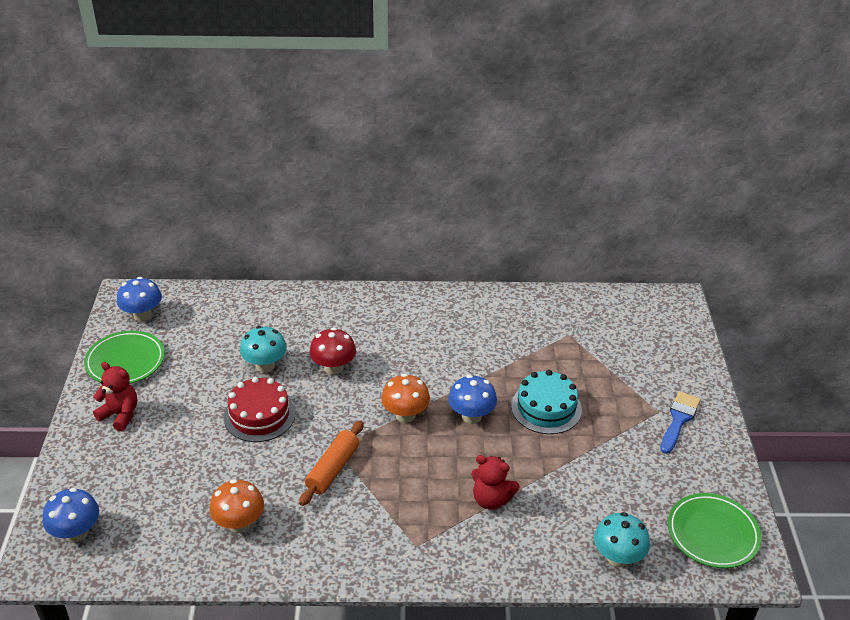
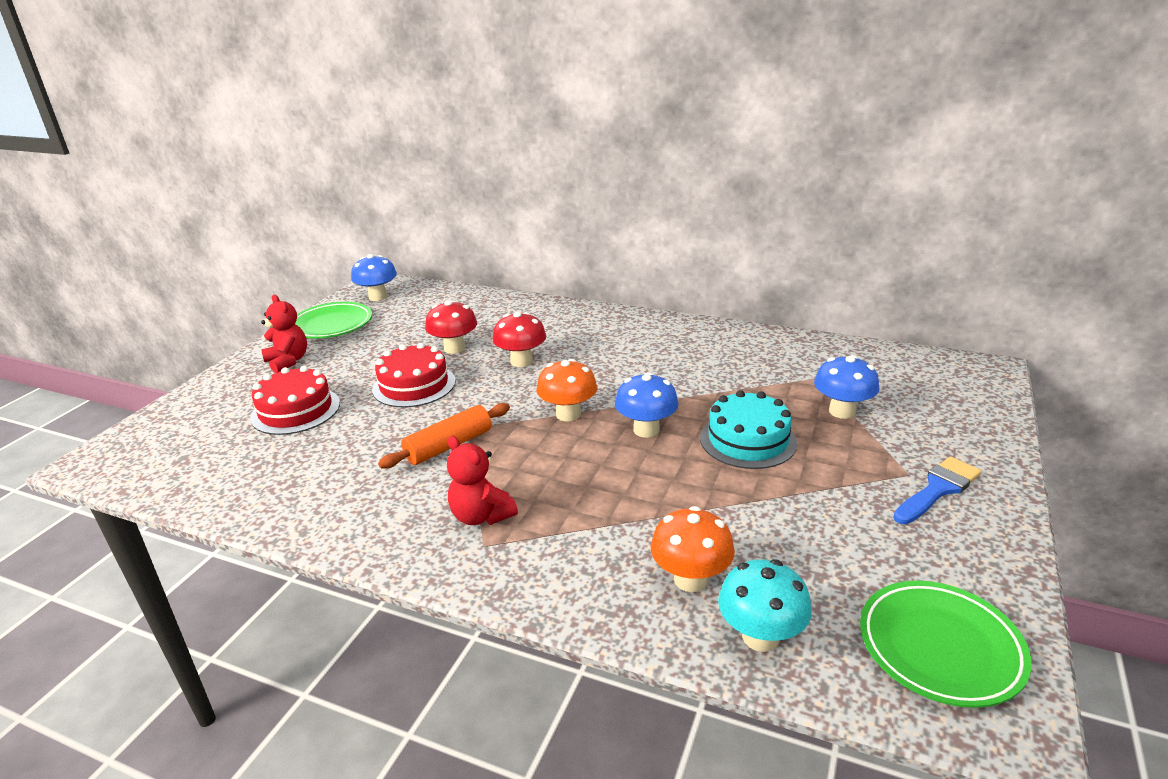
camera: 25 degrees right, 10 degrees down
(76, 533) = (154, 444): blue mushroom -> blue mushroom (842, 411)
(175, 467) = (296, 410): none -> red cake
(239, 524) = (308, 473): orange mushroom -> orange mushroom (691, 579)
(265, 365) = (454, 348): turquoise mushroom -> red mushroom
(491, 499) = (615, 519): red teddy bear -> red teddy bear (481, 516)

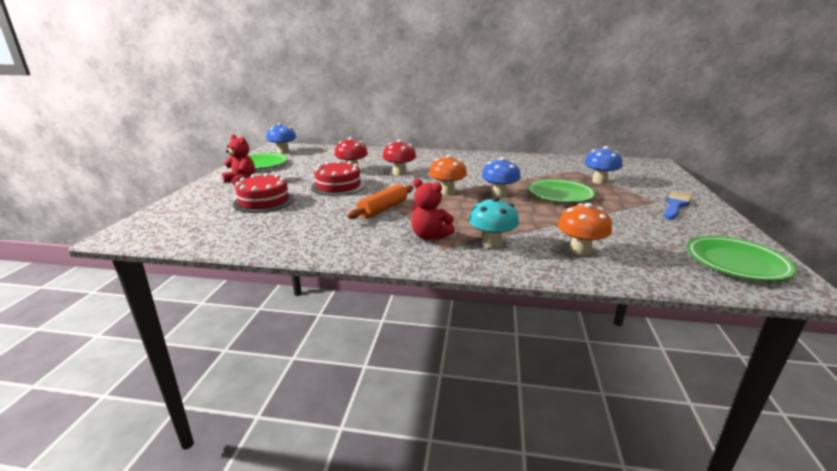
camera: 15 degrees left, 5 degrees down
(748, 440) = (560, 195): turquoise cake -> green plate
(760, 636) = (640, 269): turquoise mushroom -> turquoise mushroom (492, 243)

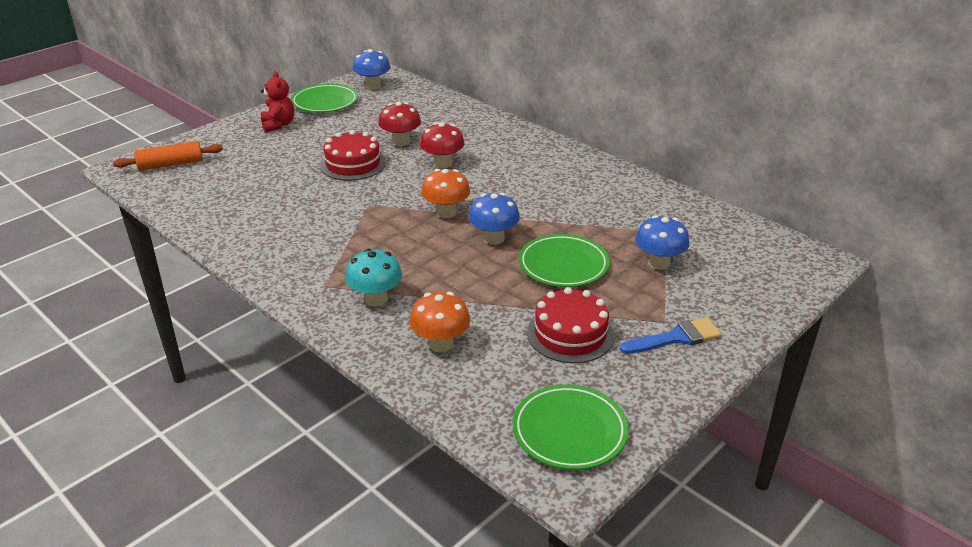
camera: 35 degrees right, 10 degrees up
(264, 201) = (262, 163): red cake -> red cake (570, 334)
(383, 209) = (347, 214): orange rolling pin -> orange rolling pin (171, 164)
(429, 236) = (336, 267): red teddy bear -> none

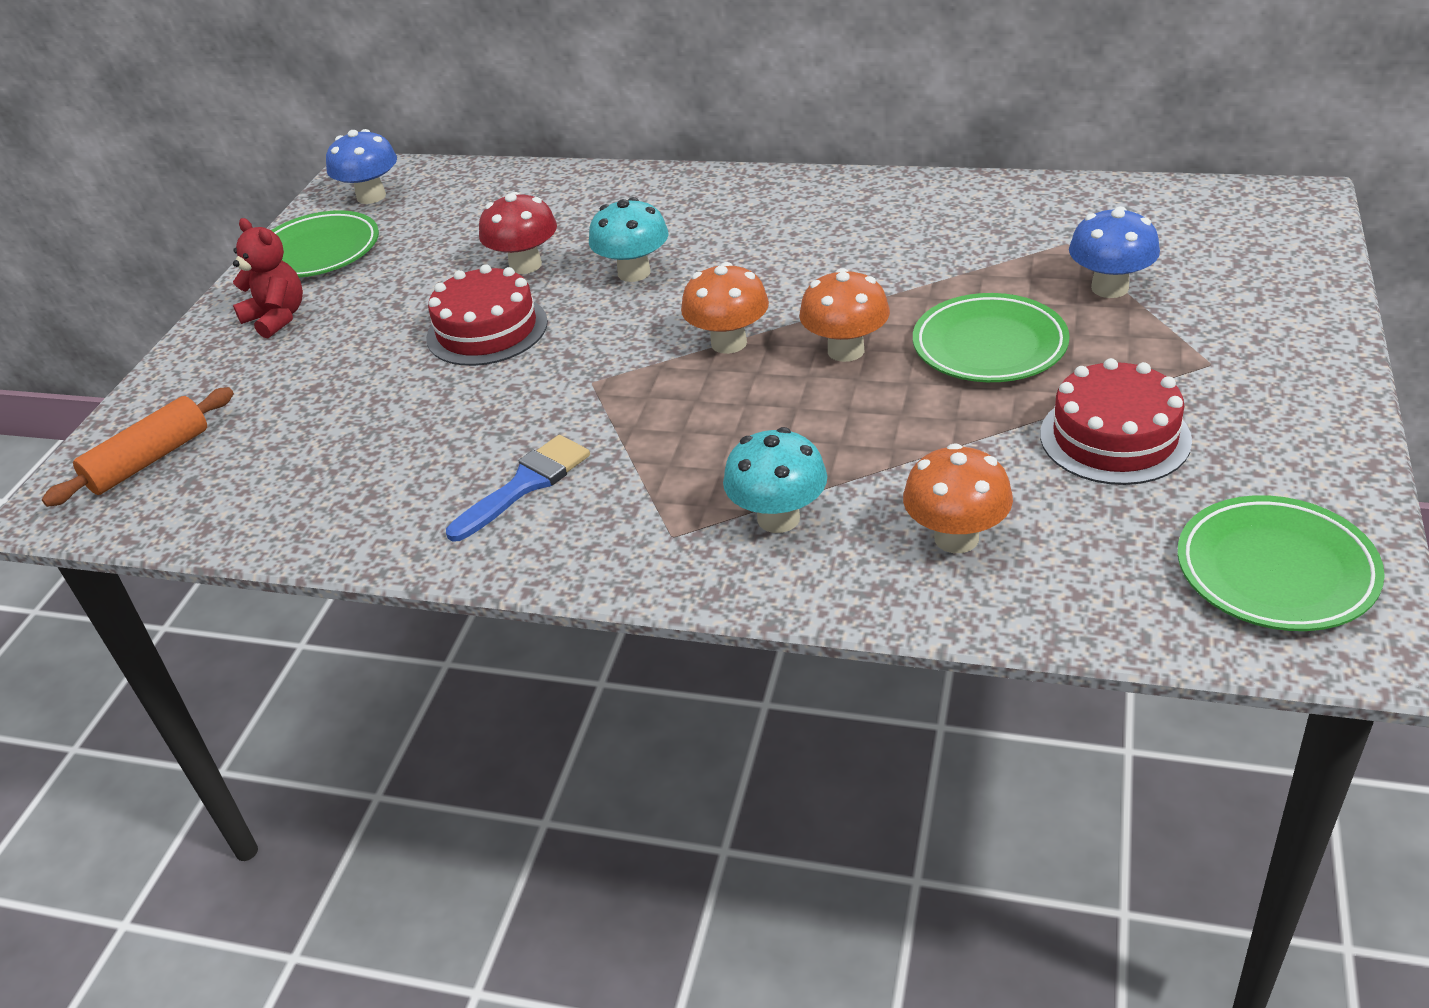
camera: 25 degrees left, 5 degrees up
(442, 164) = (634, 272): red mushroom -> turquoise mushroom
(494, 238) = (846, 351): blue mushroom -> orange mushroom
(676, 338) = (1251, 378): blue brush -> blue brush (525, 484)

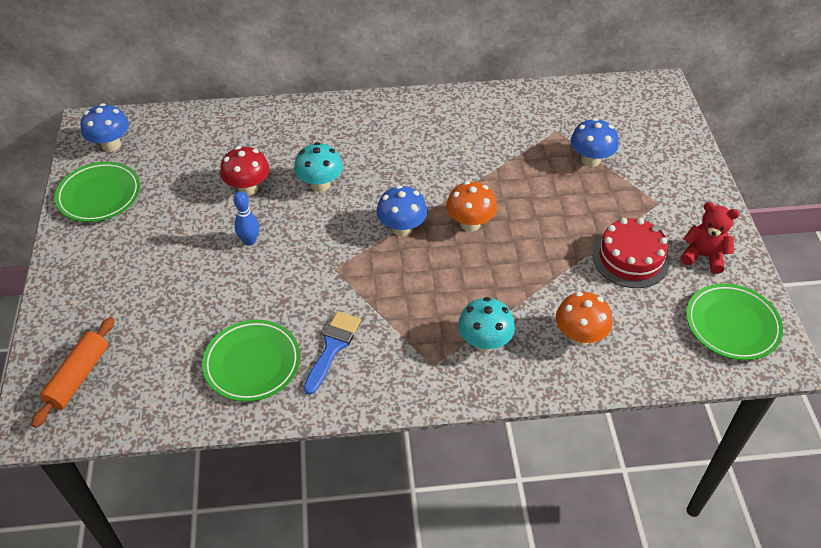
camera: 25 degrees left, 10 degrees up
(277, 318) = (101, 253): red teddy bear -> red teddy bear (703, 256)
(487, 330) = (249, 241): red cake -> blue bowling pin
(729, 343) = (402, 228): orange mushroom -> blue mushroom
(989, 346) = (545, 208): green plate -> green plate (252, 363)

